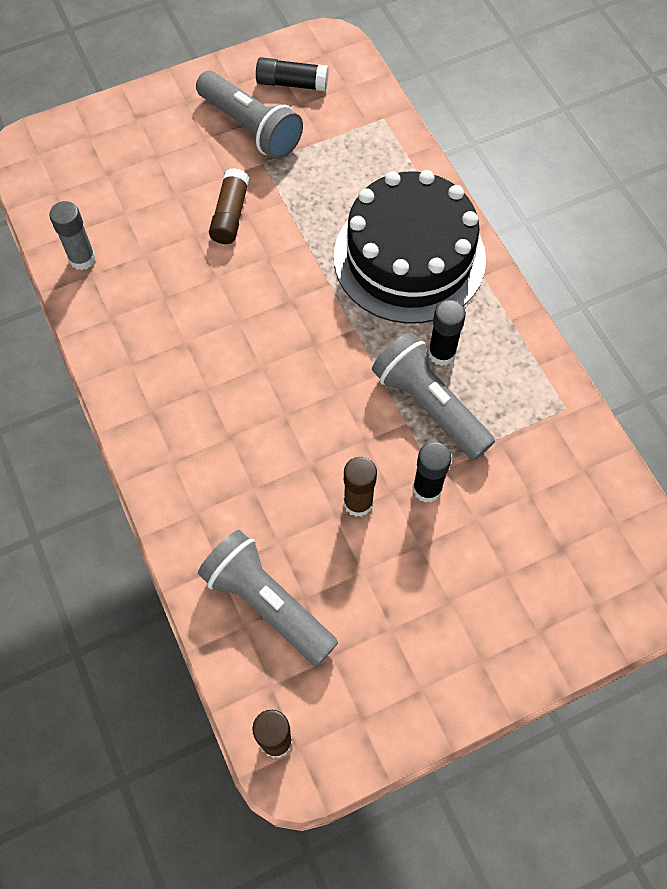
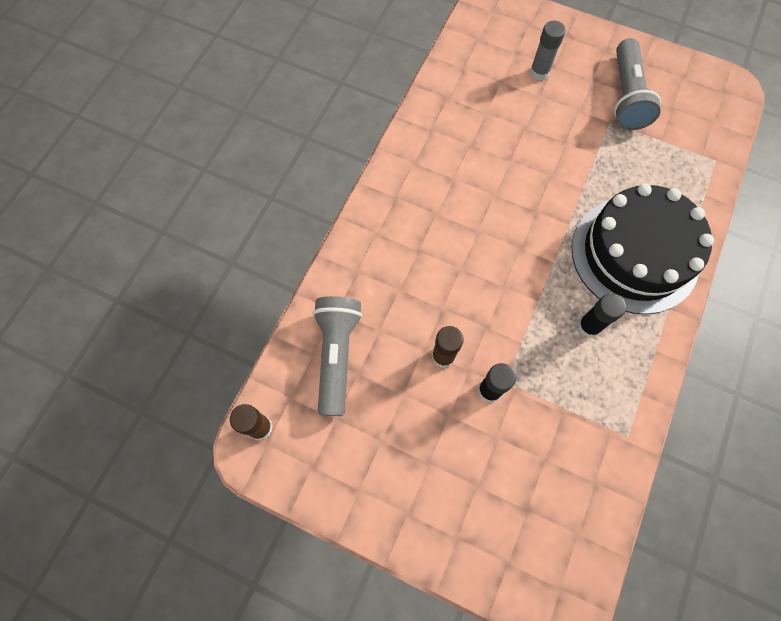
camera: 50 degrees right, 5 degrees up
(82, 259) = (452, 86): grey glue stick -> grey glue stick (539, 72)
(230, 214) = (557, 134): brown glue stick -> none
(292, 83) = (681, 92): black glue stick -> none
(429, 405) = (546, 347): grey flashlight -> none

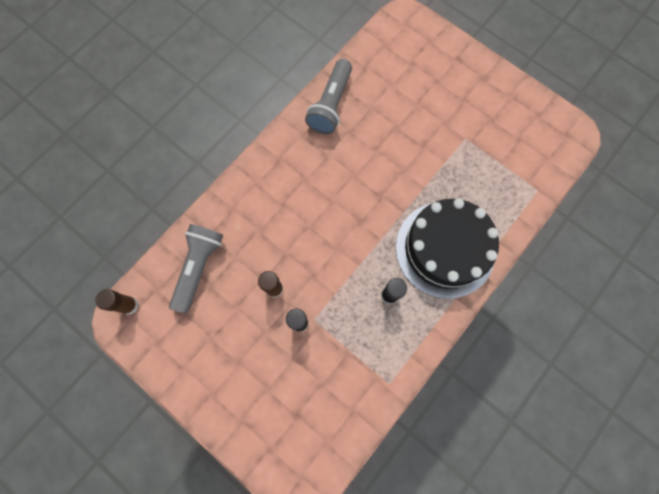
camera: 15 degrees right, 5 degrees up
(539, 72) = (423, 84): grey glue stick -> none
(626, 96) = (485, 120): grey flashlight -> grey flashlight (331, 105)

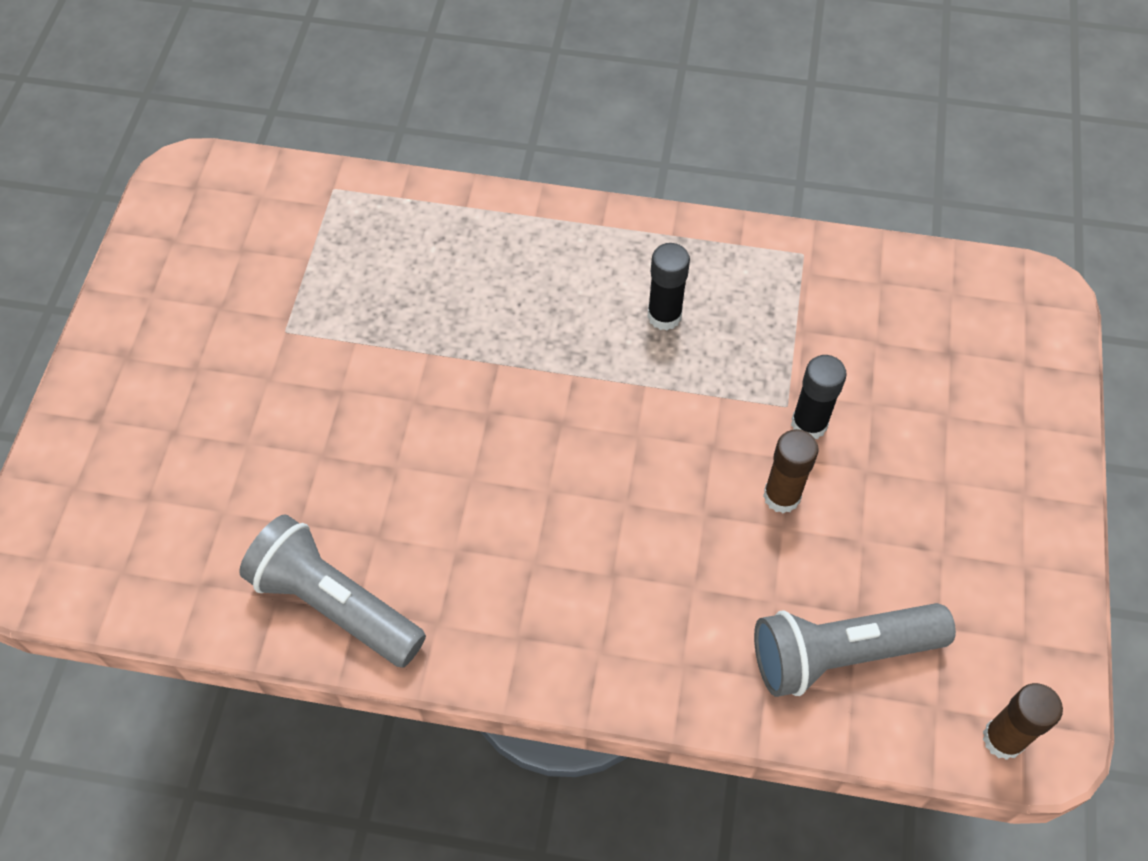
camera: 120 degrees left, 15 degrees down
(331, 105) = (334, 603): grey flashlight -> grey flashlight turned 135 degrees counterclockwise
(445, 249) = (528, 273): black cake -> none

